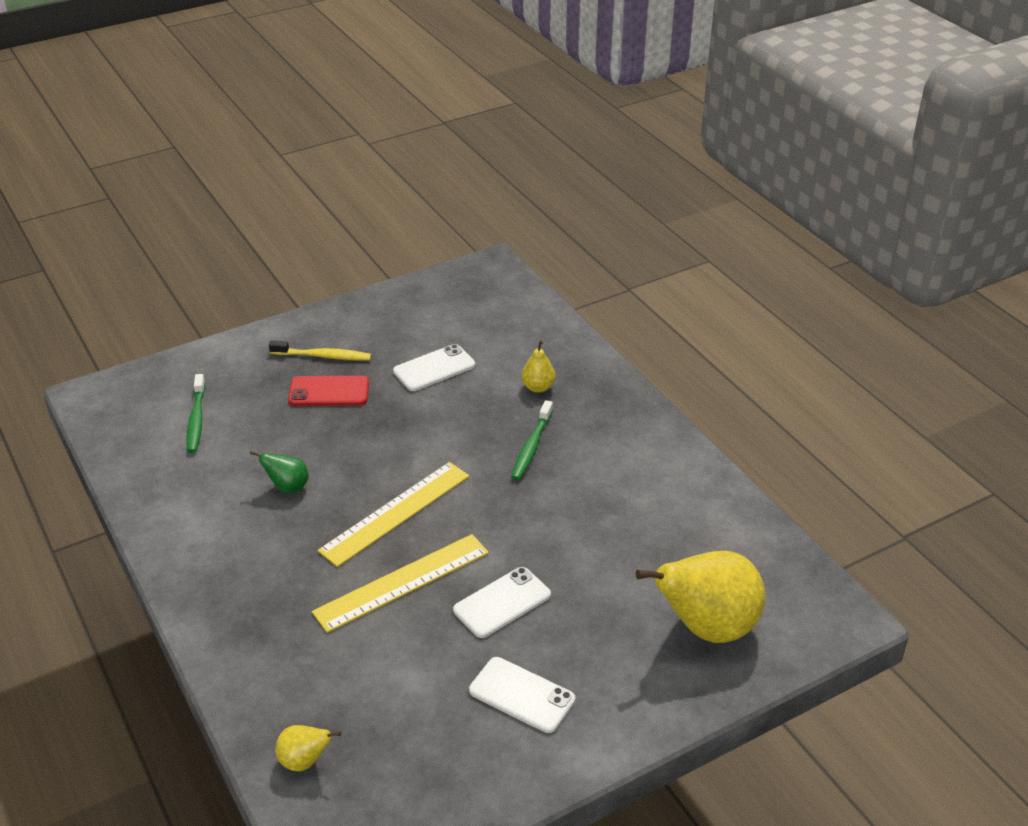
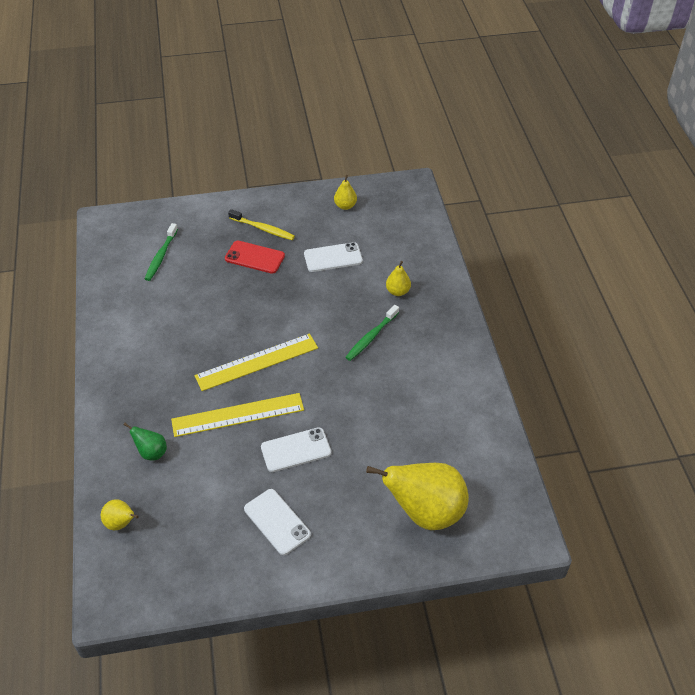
camera: 20 degrees right, 10 degrees up
(288, 487) = (196, 323): green pear -> green pear (151, 452)
(419, 307) = (345, 206): none -> yellow pear

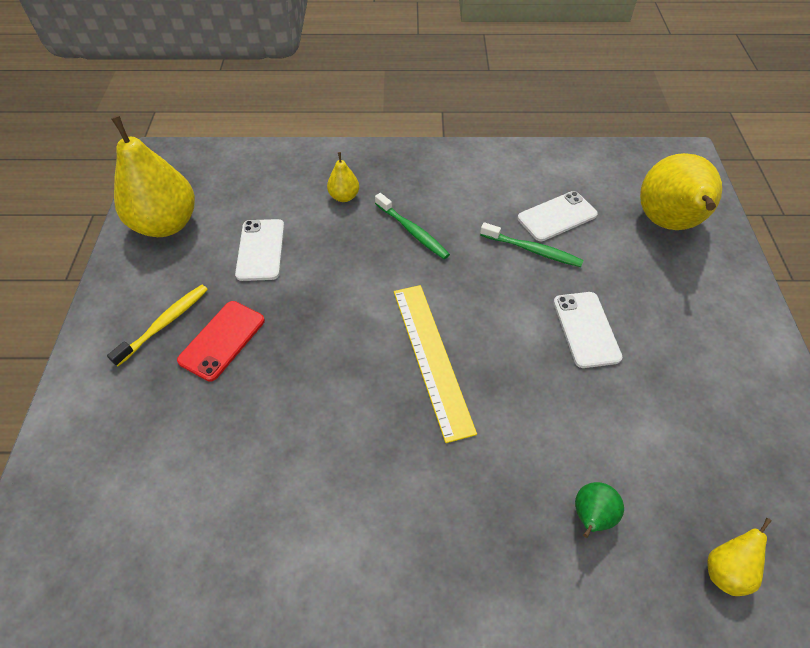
camera: 80 degrees left, 5 degrees up
(161, 256) = (160, 481): green toothbrush -> green toothbrush (533, 250)
(238, 415) = (525, 390): yellow ruler -> none
(277, 522) = (696, 361): white phone -> white phone (557, 216)
(345, 206) = (166, 224): yellow pear -> yellow pear, size x2.20

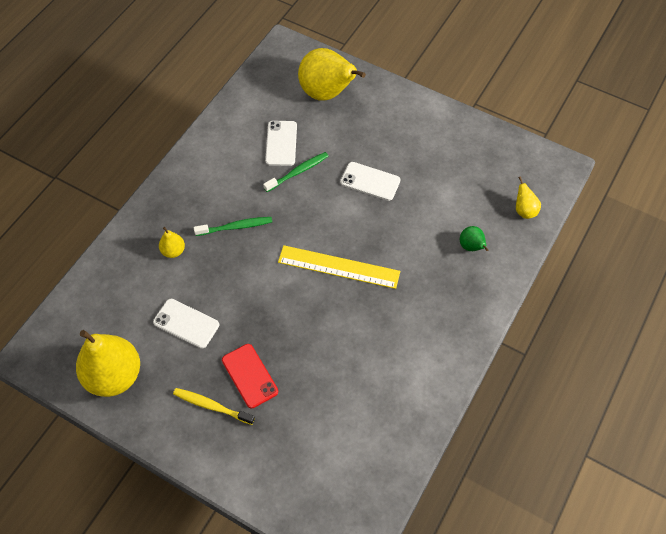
camera: 60 degrees left, 5 degrees up
(165, 323) = (211, 406): yellow toothbrush -> yellow toothbrush turned 45 degrees counterclockwise

